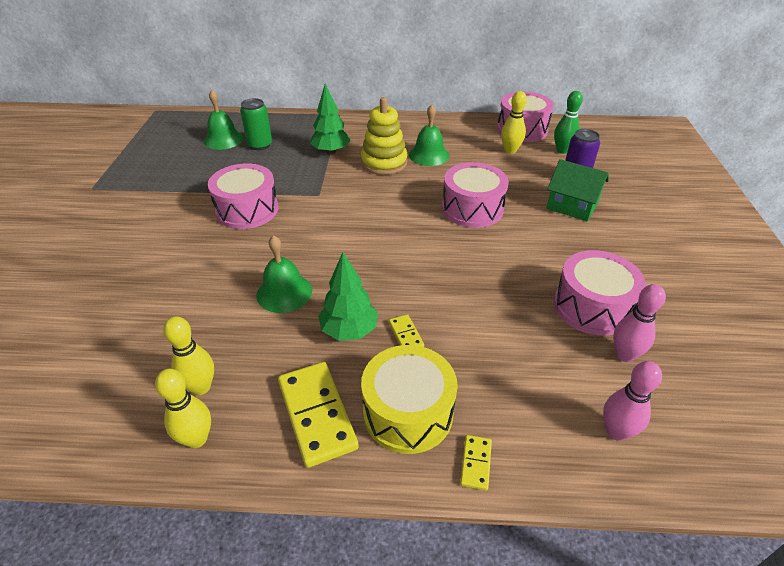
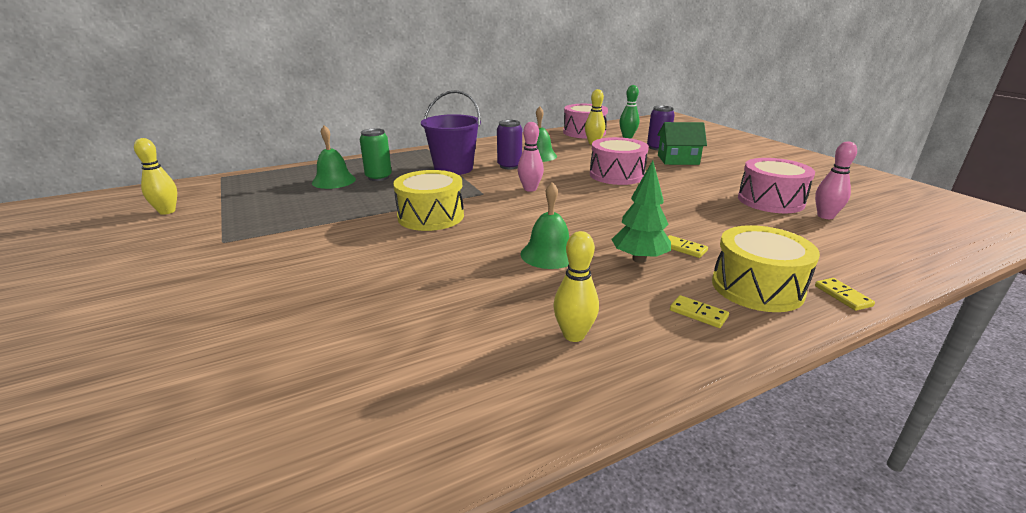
camera: 30 degrees left, 15 degrees down
(197, 439) = (627, 369): yellow bowling pin -> yellow bowling pin (167, 211)
(247, 210) = (431, 216): pink drum -> yellow drum
(317, 414) = (698, 313): yellow domino -> yellow domino, size x0.47
(331, 151) = (453, 169): green tree -> purple bucket
(384, 162) = (509, 166): yellow stacking toy -> purple can
(616, 431) = (883, 251): pink bowling pin -> pink bowling pin (530, 189)

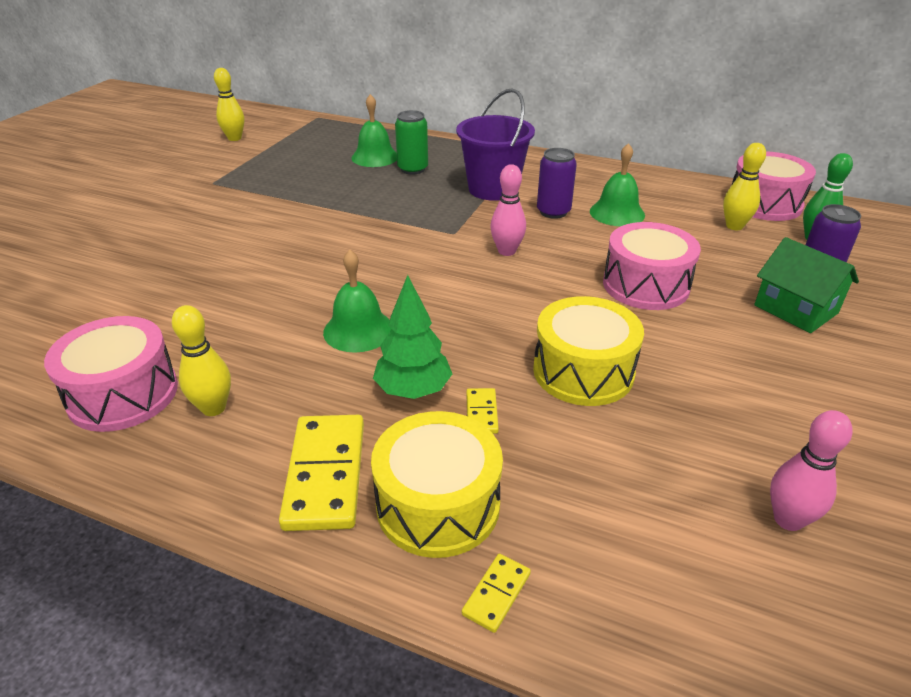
camera: 50 degrees right, 10 degrees up
(431, 216) = (363, 234): yellow drum -> yellow drum (583, 371)
(698, 313) = (326, 474): yellow domino -> yellow domino, size x2.11
(770, 201) = (765, 443): pink drum -> pink drum (123, 394)

